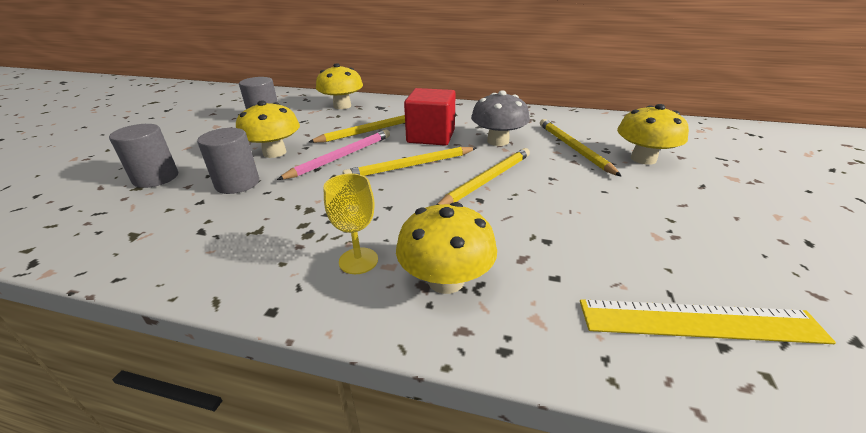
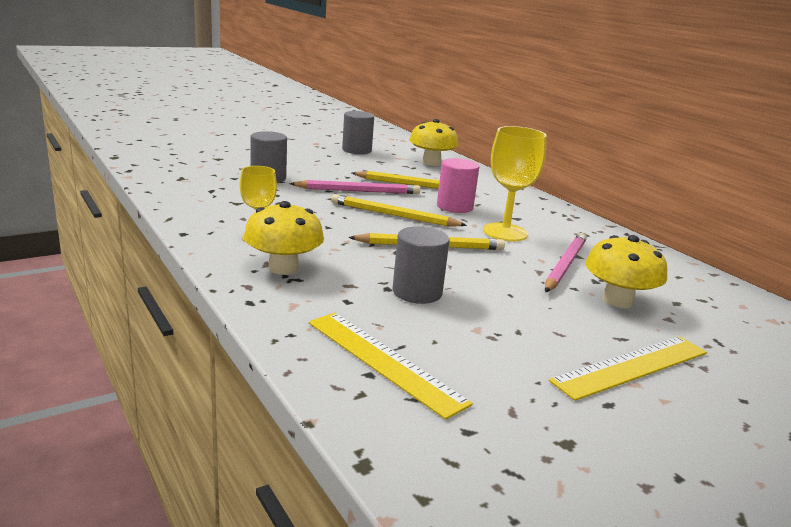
camera: 40 degrees right, 10 degrees down
(156, 178) = (233, 158): grey cylinder -> grey cylinder (417, 292)
(274, 152) = (321, 171): yellow mushroom -> none
(431, 136) = (454, 207): red cube -> pink cylinder
(498, 141) = (505, 232): grey mushroom -> yellow goblet
(573, 148) = (564, 265): yellow pencil -> pink pencil
(750, 204) = (631, 366): none -> yellow ruler

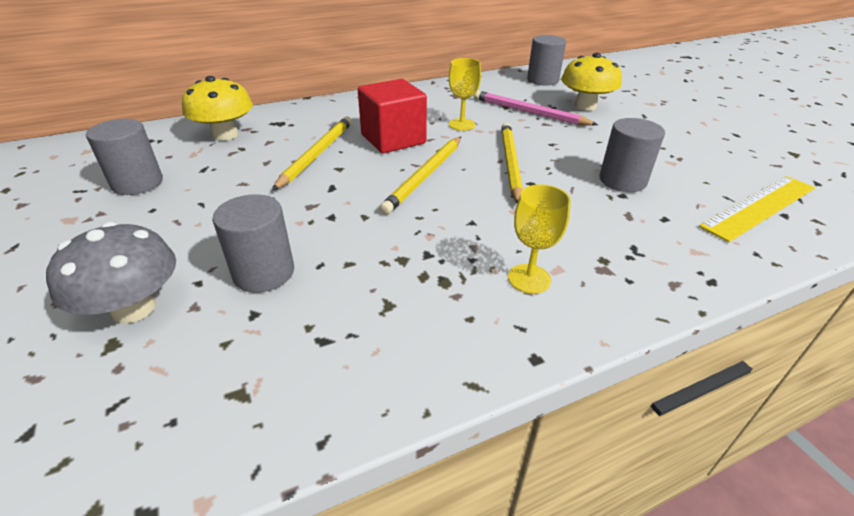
camera: 80 degrees left, 15 degrees up
(242, 159) = (134, 308): none -> grey mushroom
(283, 268) = (611, 257): yellow mushroom -> none
(358, 191) = (336, 193): pink pencil -> none
(454, 207) = (393, 139): pink cylinder -> red cube
(505, 232) = (462, 124): yellow goblet -> yellow goblet, size x0.62
(631, 366) = (682, 119): yellow ruler -> none
(688, 284) = (542, 80): none -> grey cylinder

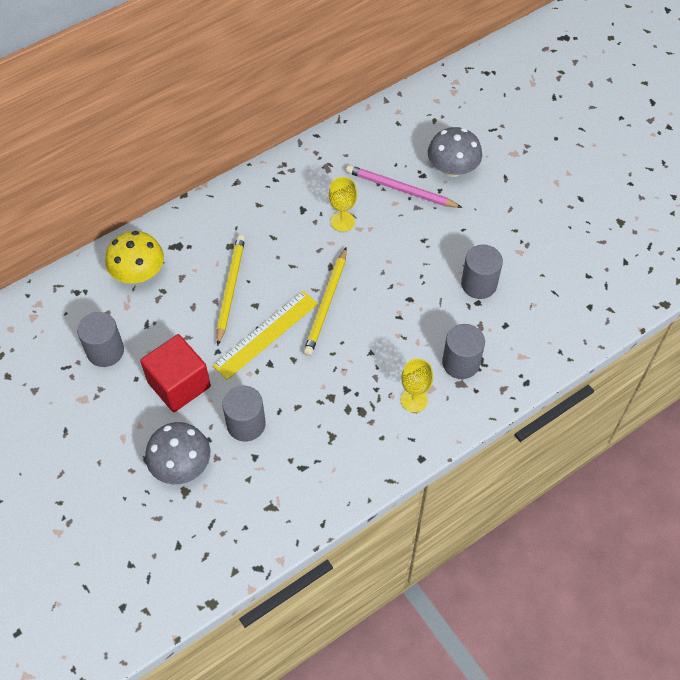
camera: 10 degrees left, 20 degrees up
(393, 139) = (287, 255): red cube -> red cube (179, 384)
(510, 164) = (391, 276): yellow pencil -> none
(542, 80) = (410, 121): grey cylinder -> grey cylinder (460, 363)
(585, 106) = (452, 168): yellow mushroom -> grey mushroom
(759, 207) = (574, 300): yellow ruler -> yellow ruler (266, 334)

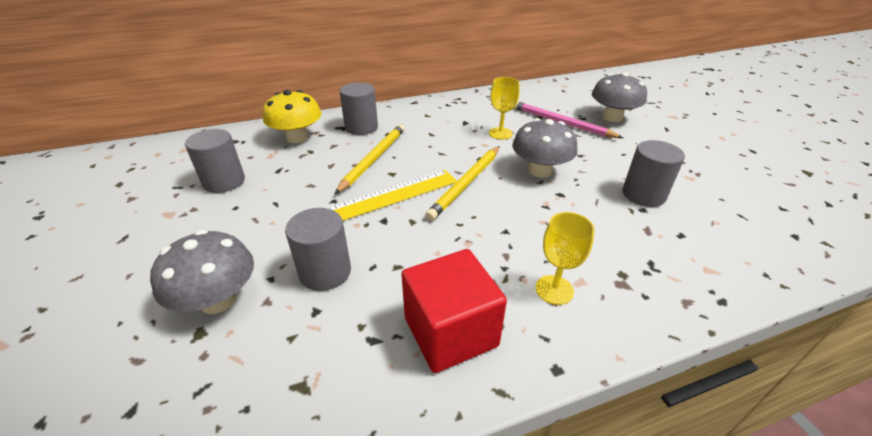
camera: 15 degrees right, 20 degrees down
(179, 384) = (275, 220): red cube -> red cube (450, 332)
(388, 271) = (540, 170): none -> grey mushroom
(460, 363) = (622, 261): grey cylinder -> grey cylinder (361, 127)

